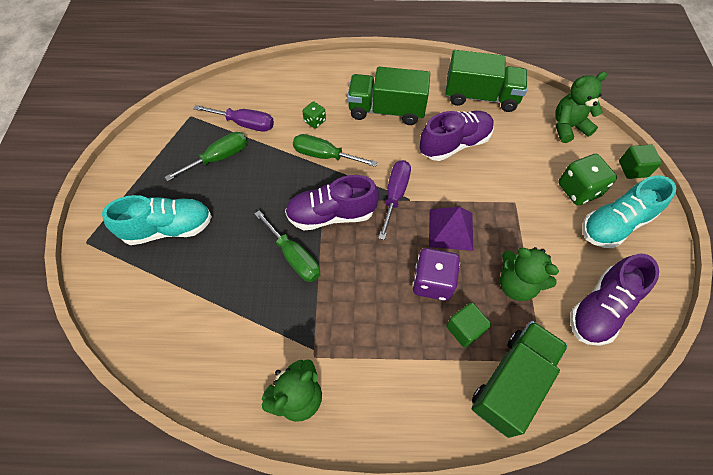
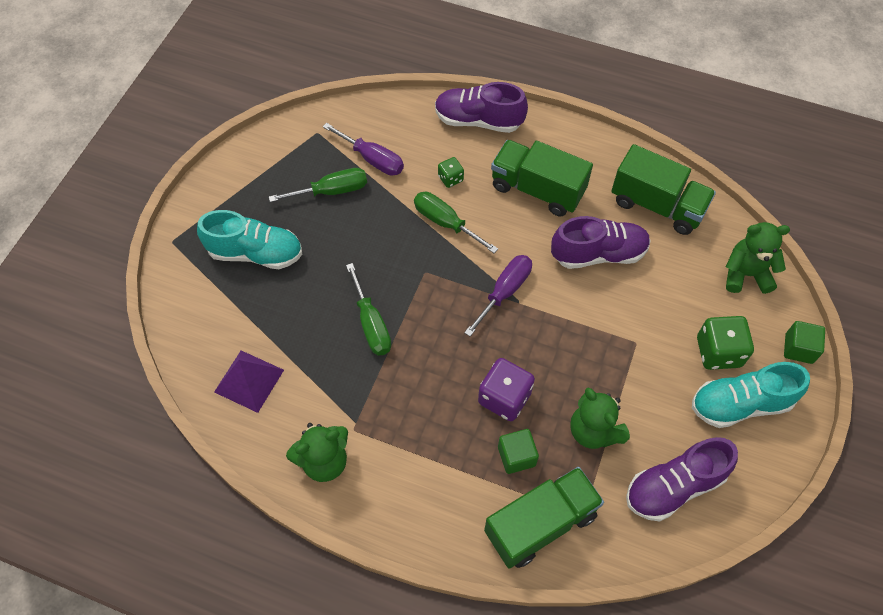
camera: 20 degrees right, 0 degrees up
(331, 215) = (427, 291): purple shoe -> purple shoe (478, 120)
(451, 229) = (549, 349): purple pyramid -> purple pyramid (249, 381)

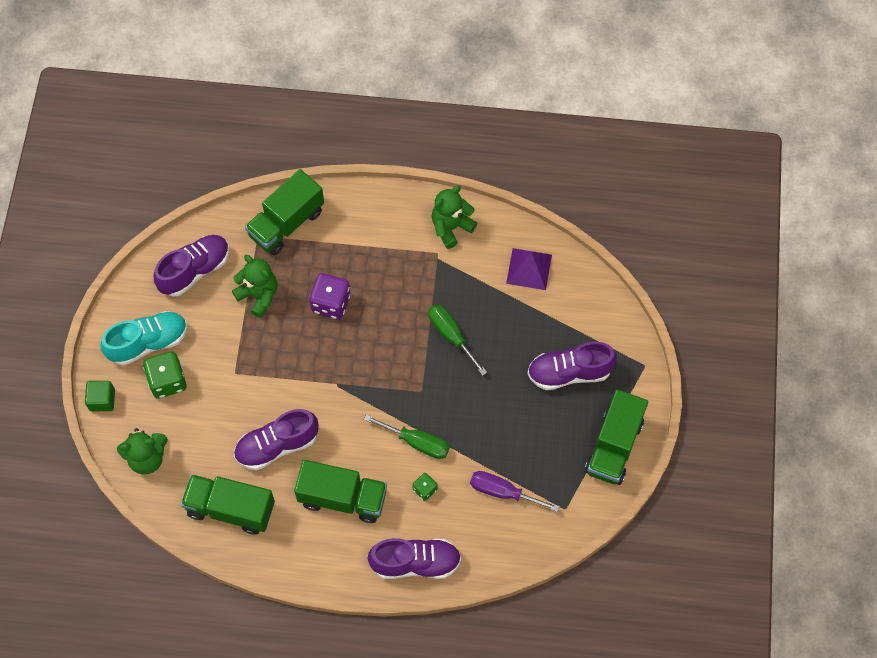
camera: 165 degrees right, 5 degrees up
(244, 174) = (614, 446): none -> green truck
(256, 253) = (569, 373): turquoise shoe -> purple shoe
(332, 191) = (528, 449): green screwdriver -> none
(504, 292) = (350, 390): purple screwdriver -> none
(516, 456) = (313, 263): green cube -> none

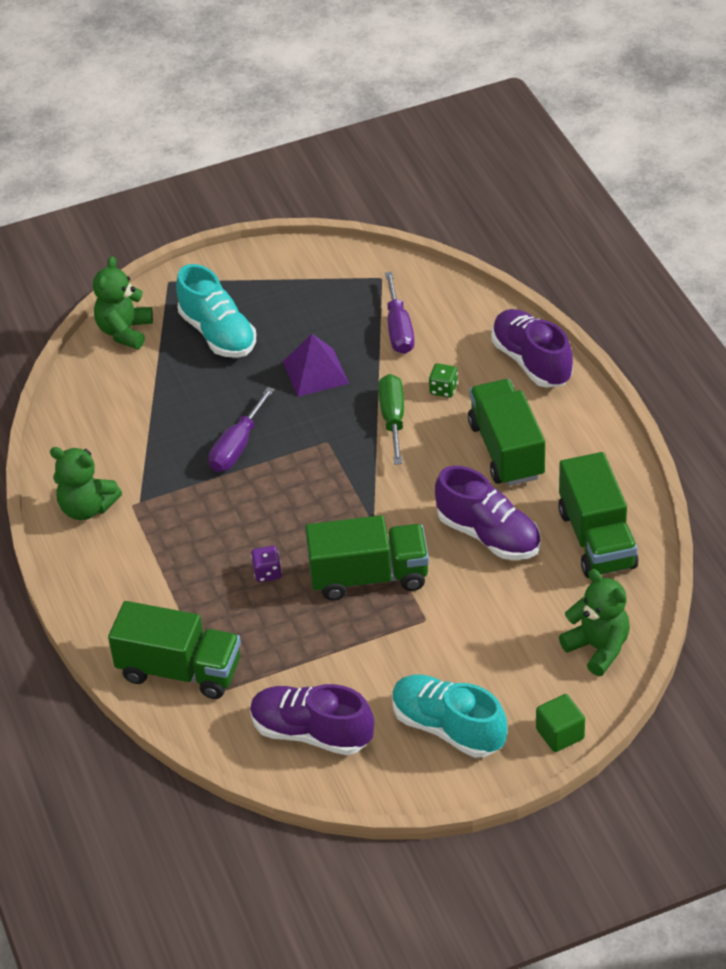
camera: 115 degrees left, 20 degrees down
(167, 381) = (485, 680): green dice -> none
(258, 295) = (303, 648): green teddy bear -> green teddy bear (125, 331)
(331, 303) = (267, 572): purple dice -> purple dice, size x0.55
(451, 335) = (237, 446): green screwdriver -> purple screwdriver
(529, 269) = (103, 417): purple pyramid -> purple pyramid (315, 372)
(569, 373) = (218, 334): purple shoe -> turquoise shoe
(614, 446) = (282, 269): green truck -> green truck (369, 577)

